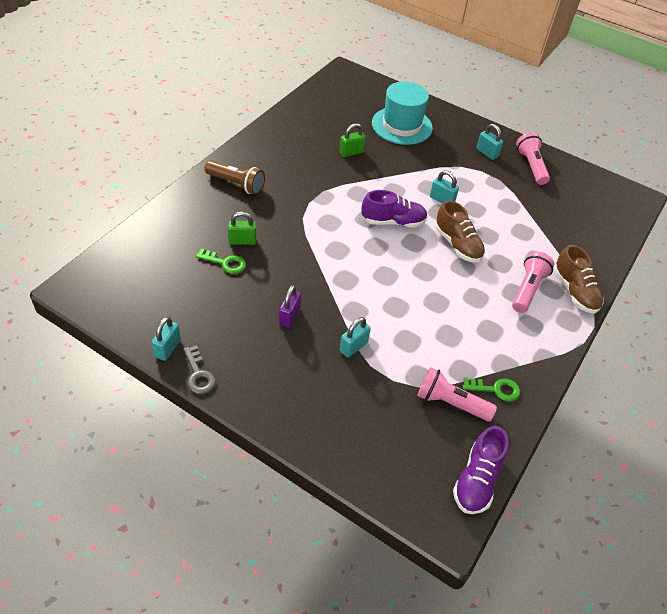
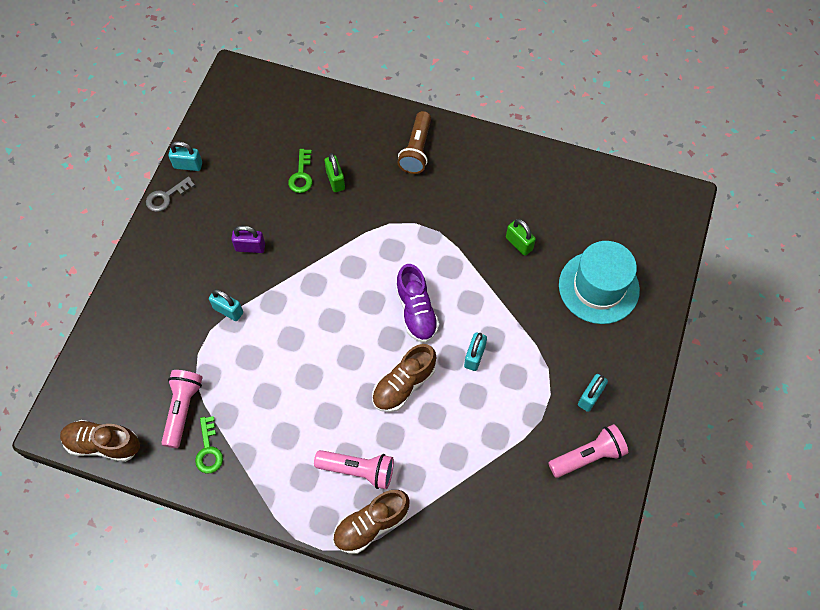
camera: 80 degrees right, 15 degrees up
(477, 480) = (103, 444): purple shoe -> brown shoe

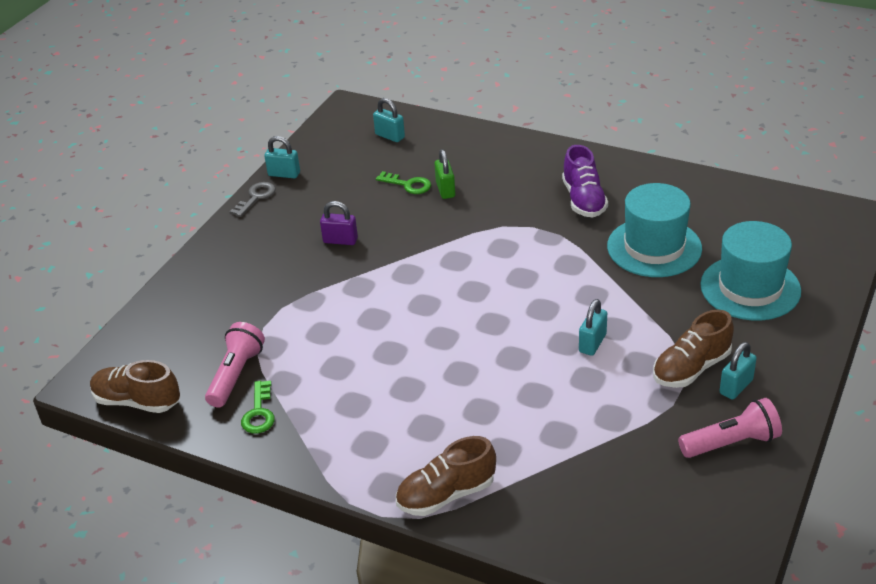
camera: 10 degrees right, 25 degrees down
(166, 196) = (255, 197): grey key -> grey key turned 150 degrees clockwise
(228, 310) = (305, 292): turquoise padlock -> turquoise padlock (390, 136)
(301, 175) = (408, 184): green key -> green key turned 75 degrees counterclockwise
(358, 470) = (436, 441): pink flashlight -> none
(404, 385) = (503, 365): brown shoe -> brown shoe (691, 368)
(416, 150) = (541, 168): brown flashlight -> none
(416, 311) = (525, 301): purple shoe -> purple shoe (583, 200)
(519, 243) = (654, 247): green padlock -> turquoise hat

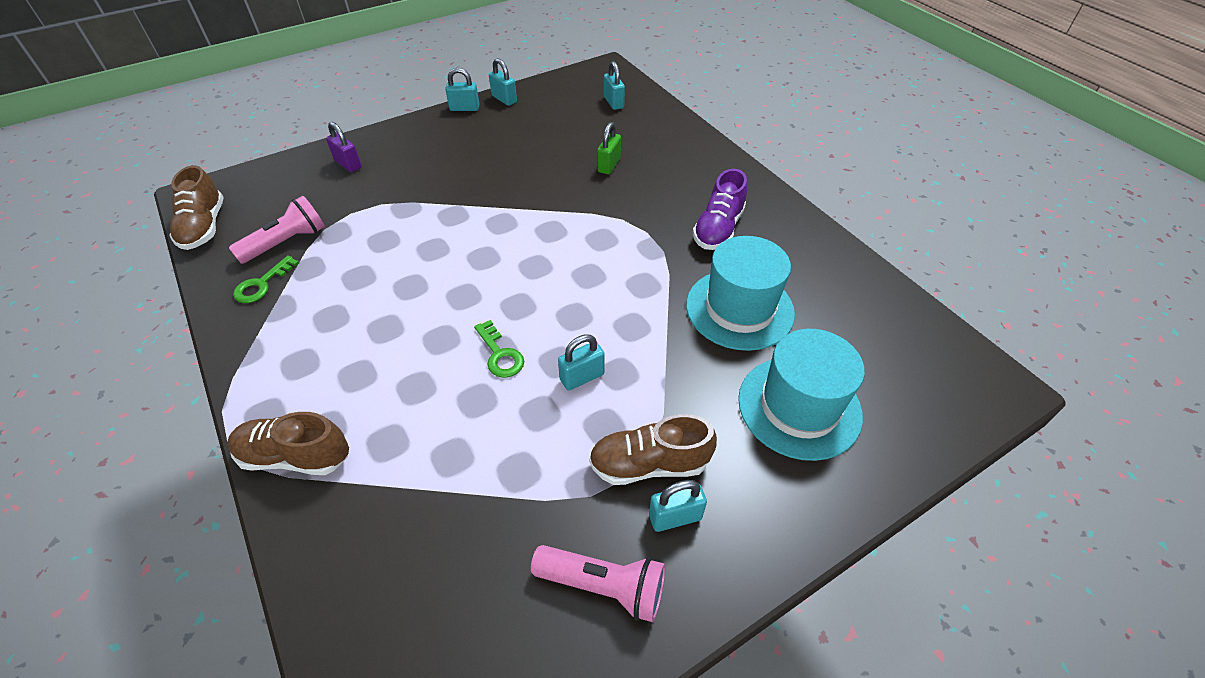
camera: 30 degrees right, 10 degrees up
(137, 401) = (204, 227): brown shoe -> brown shoe turned 150 degrees counterclockwise
(255, 197) = (464, 108): grey key -> turquoise padlock
(340, 240) = (483, 170): purple padlock -> purple padlock (348, 164)
(408, 184) = (584, 147): green key -> green key (500, 354)

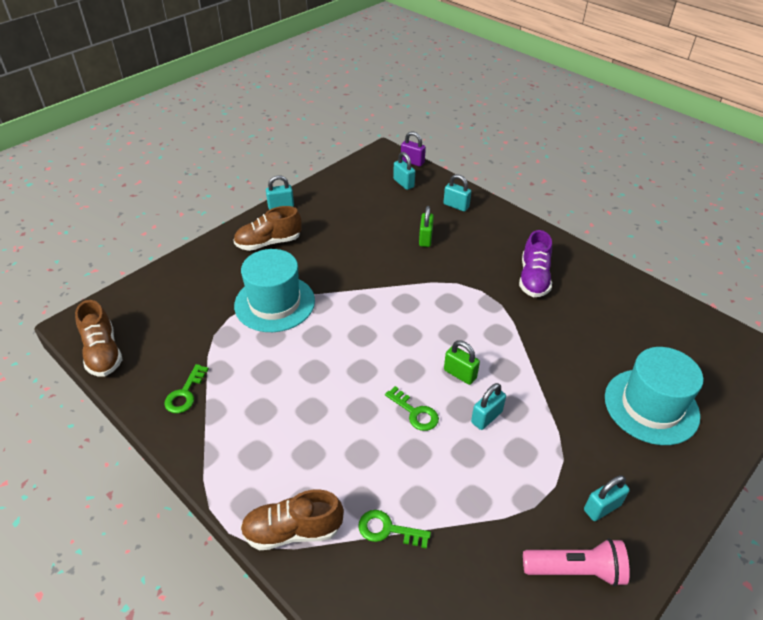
camera: 15 degrees left, 5 degrees down
(286, 242) = (186, 353): pink flashlight -> none
(348, 164) = (204, 273): purple padlock -> purple padlock (412, 162)
(401, 481) = (388, 530): none -> green key
(504, 99) = (311, 193): turquoise padlock -> turquoise padlock (456, 206)
(574, 321) = (460, 374): none -> green padlock
(649, 464) = (566, 473): brown shoe -> brown shoe (268, 242)
(739, 309) = (577, 340): turquoise hat -> turquoise hat (274, 303)

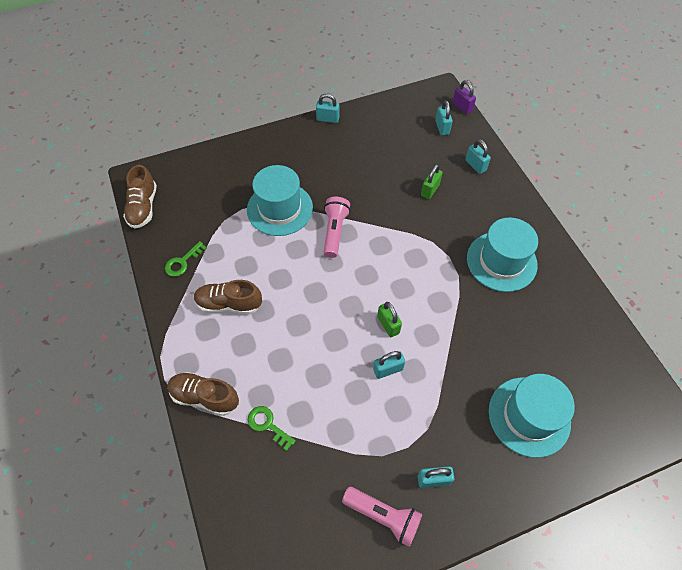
camera: 25 degrees right, 15 degrees up
(268, 242) = (301, 151): brown shoe -> brown shoe (229, 304)
(349, 305) = (334, 231): none -> pink flashlight
(415, 412) = (336, 343): green key -> none
(533, 278) = (501, 261): purple shoe -> turquoise hat

